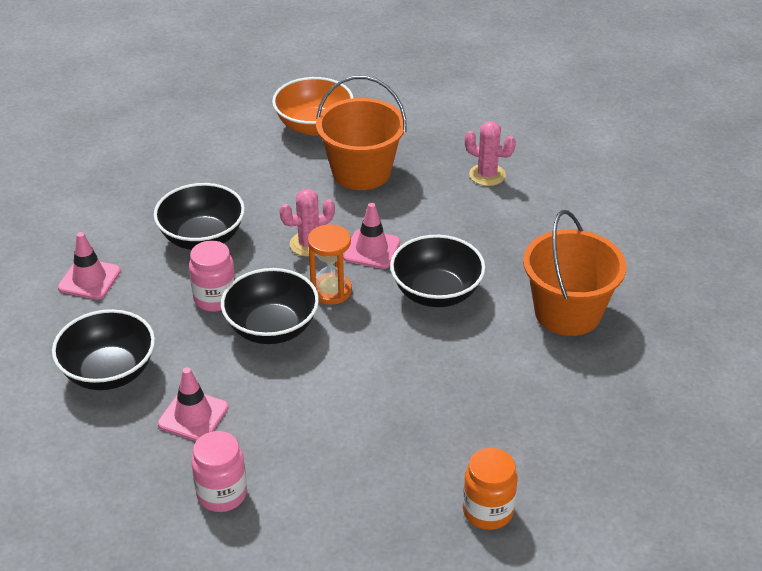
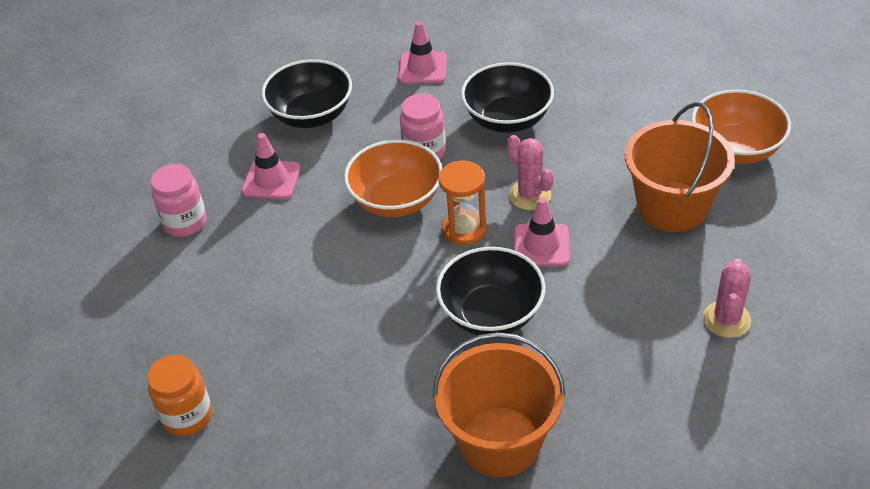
camera: 80 degrees right, 5 degrees up
(272, 328) = (396, 200): black bowl -> orange bowl

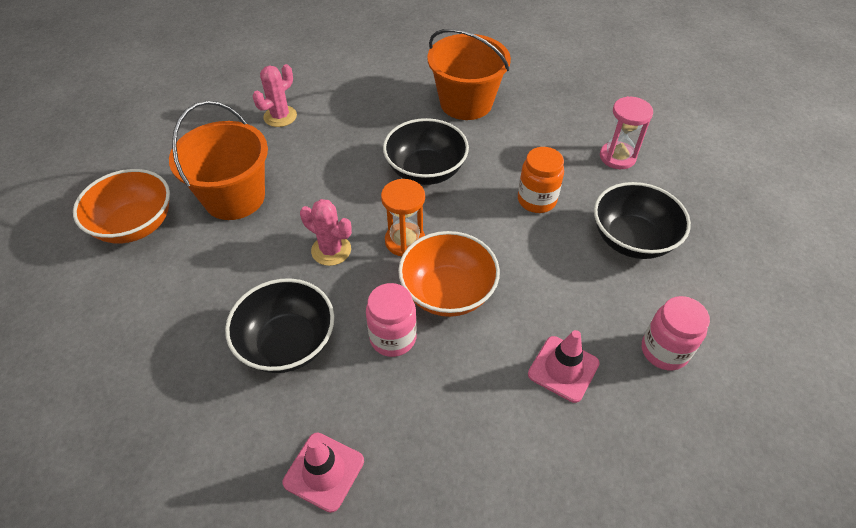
camera: 160 degrees left, 5 degrees up
(187, 416) = (669, 179): orange jar -> orange jar (536, 200)
(259, 426) = (617, 157): none -> pink hourglass
(311, 115) = (491, 450): black bowl -> black bowl (632, 239)
(530, 195) = (331, 250): pink cactus -> pink cactus turned 45 degrees counterclockwise
(541, 245) = (355, 205): pink traffic cone -> none

